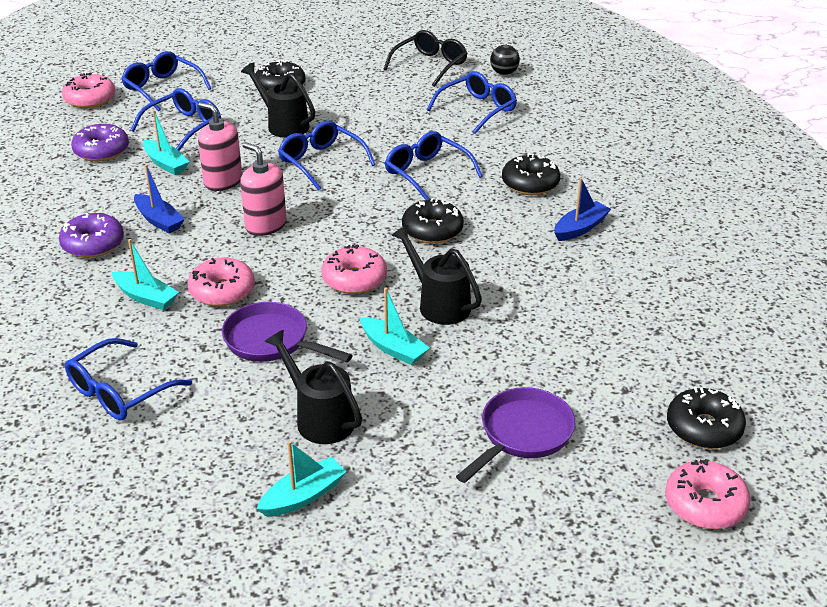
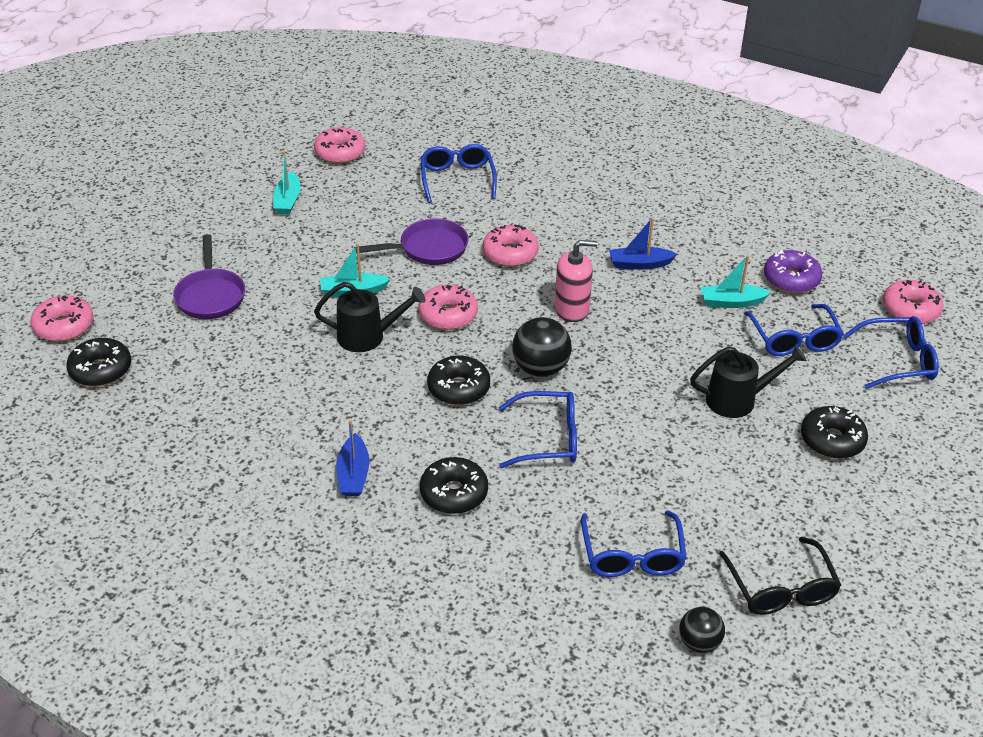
camera: 130 degrees right, 5 degrees up
(93, 244) = (639, 225): purple donut -> none
(146, 297) = (543, 222): turquoise boat -> none
(152, 522) = (340, 153): none -> pink donut
(223, 181) = (666, 318): pink soap dispenser -> none
(319, 418) = (335, 233): black watering can -> none
(321, 162) = (641, 387): blue glasses -> none
(359, 207) = (540, 368): none -> black ball

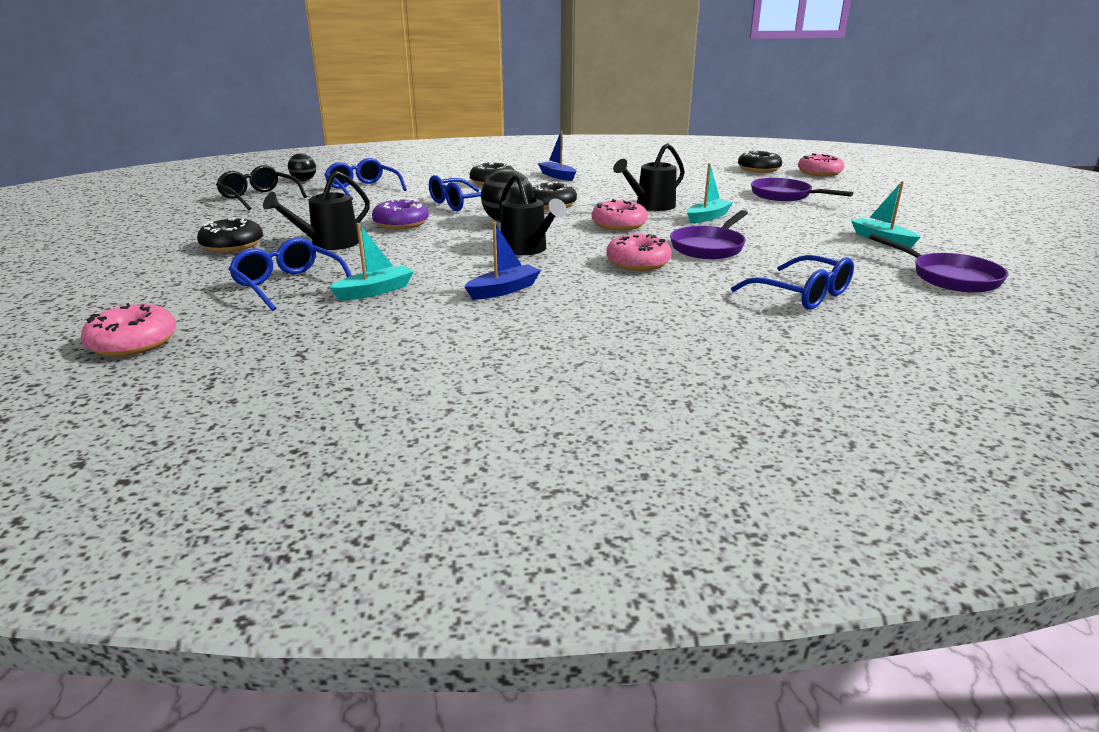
camera: 145 degrees right, 15 degrees down
(340, 153) = (949, 277): pink donut -> purple pan
(572, 309) = (528, 250): pink soap dispenser -> black watering can
(791, 279) = (312, 326): purple donut -> purple donut (401, 224)
(898, 361) = (159, 299): blue glasses -> none

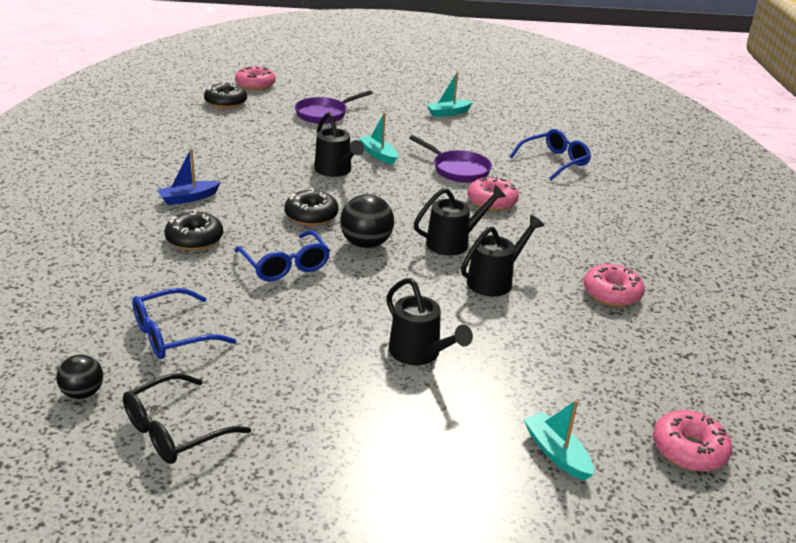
camera: 85 degrees left, 5 degrees up
(232, 245) = (412, 427): black donut -> none
(289, 285) = (543, 372): blue glasses -> none
(375, 291) = (557, 322): turquoise boat -> turquoise boat (556, 453)
(401, 224) = (354, 306): purple donut -> none
(454, 266) = (495, 280): none -> black watering can
(504, 290) = (551, 262): blue boat -> none
(619, 225) = (390, 193): pink donut -> pink donut (611, 293)
(949, 277) = (524, 116): purple pan -> none

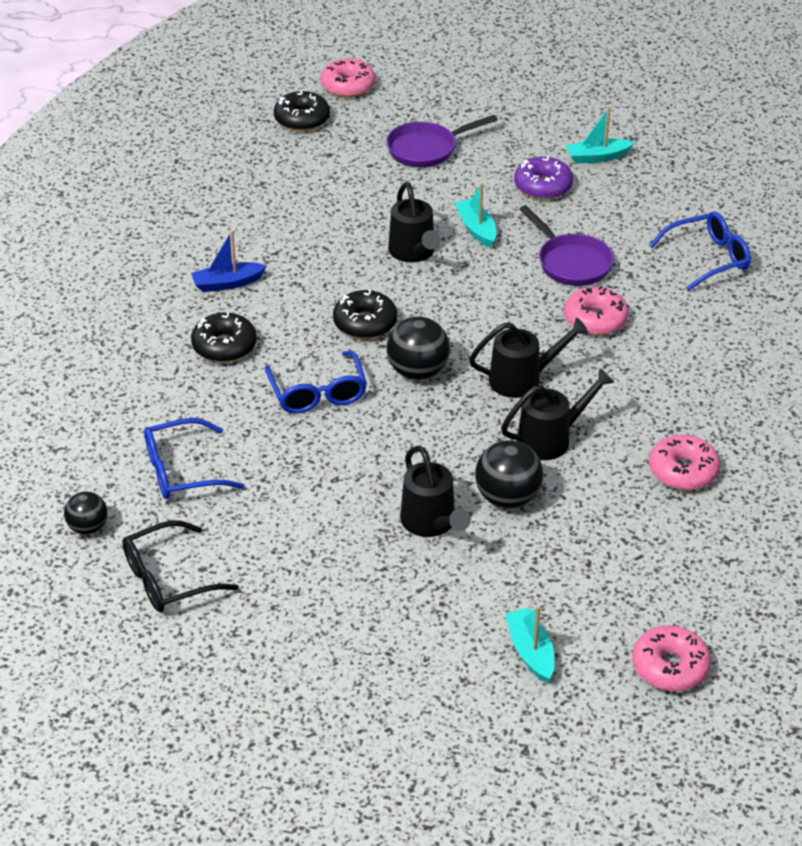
camera: 15 degrees right, 10 degrees up
(417, 129) = (543, 186): none -> purple donut
(478, 327) = (507, 498): none -> black ball

